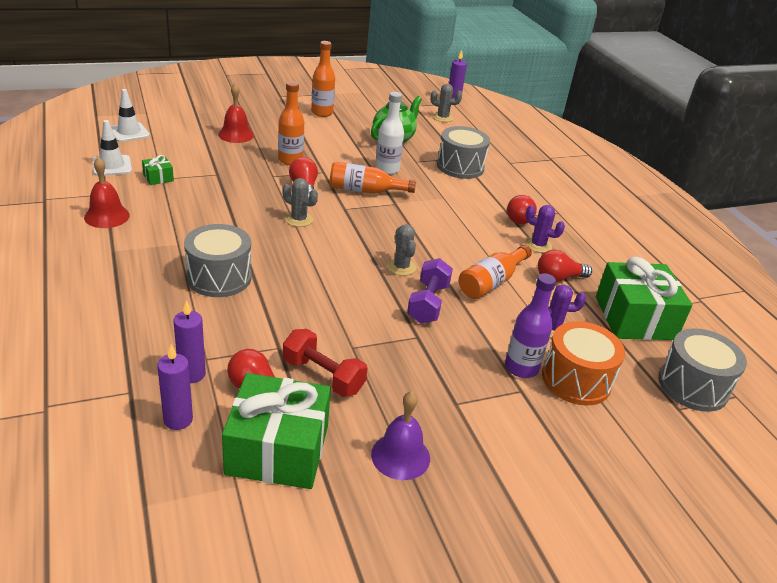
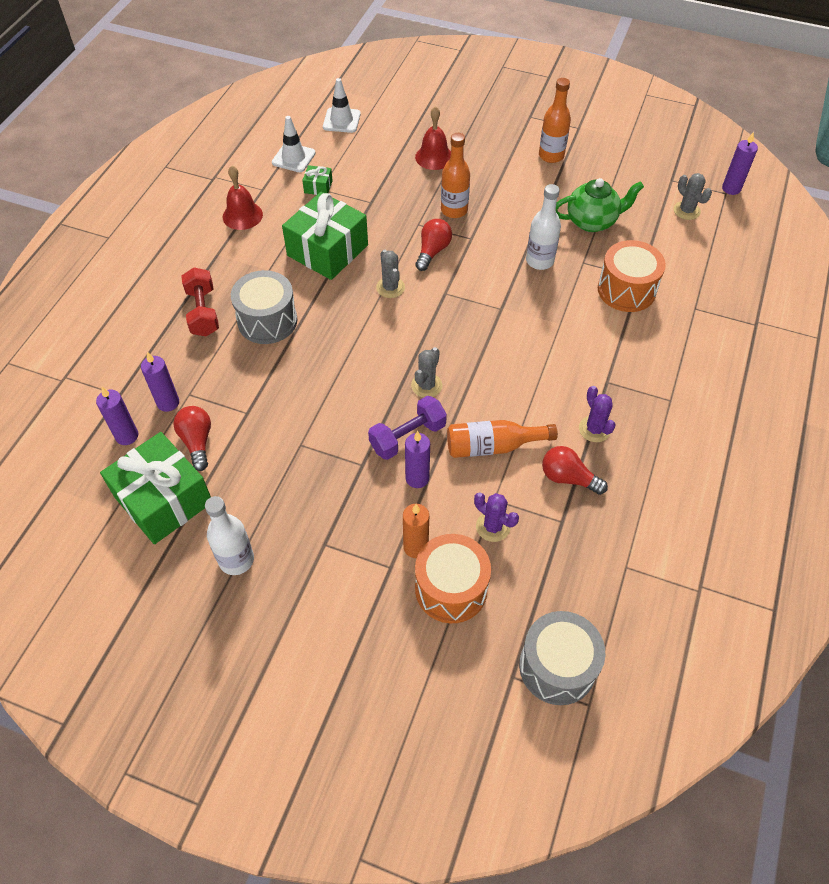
camera: 45 degrees right, 20 degrees up
(323, 376) = (252, 458): red dumbbell -> red dumbbell (203, 312)
(365, 191) = (488, 280): orange bottle -> none
(400, 456) = (236, 560): purple bell -> white bottle
(460, 167) = (626, 290): grey drum -> orange drum
(467, 325) = (417, 478): none -> purple candle
(520, 218) = (615, 386): red light bulb -> none
(521, 368) = (415, 547): purple bottle -> orange candle
(635, 318) = (593, 565): green gift -> green gift (327, 250)

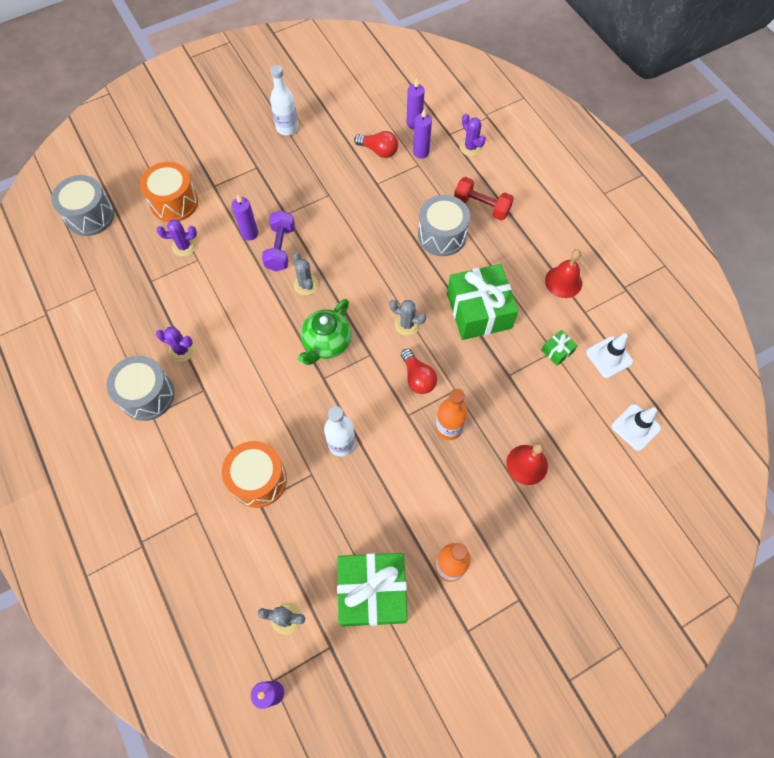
camera: 130 degrees right, 10 degrees up
(125, 365) = (470, 147): none -> purple cactus
(163, 500) = (354, 118): green gift -> green gift (372, 592)
(415, 547) = (212, 204): orange candle -> none
(493, 446) = (229, 286): orange bottle -> none
(568, 478) = (169, 307): red light bulb -> none
(592, 221) = (345, 523): green teapot -> green teapot (326, 343)
(661, 419) = (147, 395): none -> grey drum

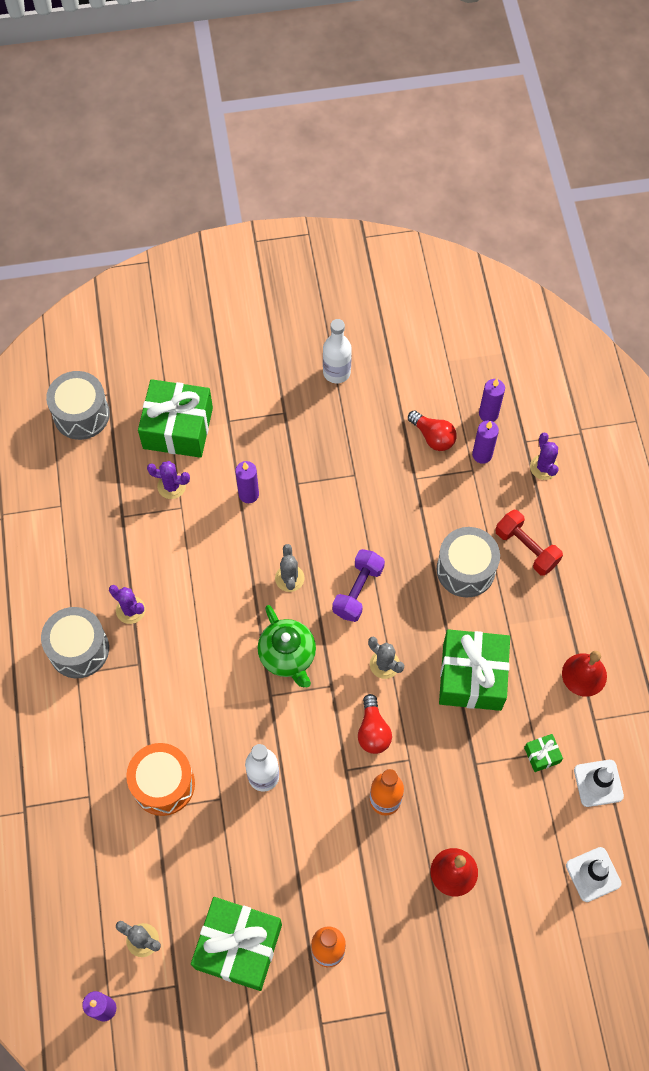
camera: 20 degrees right, 0 degrees up
(174, 202) = (178, 428): orange drum -> green gift
(280, 248) = (276, 524): purple dumbbell -> purple dumbbell (358, 591)
(326, 343) = (288, 656): green teapot -> green teapot turned 75 degrees counterclockwise

